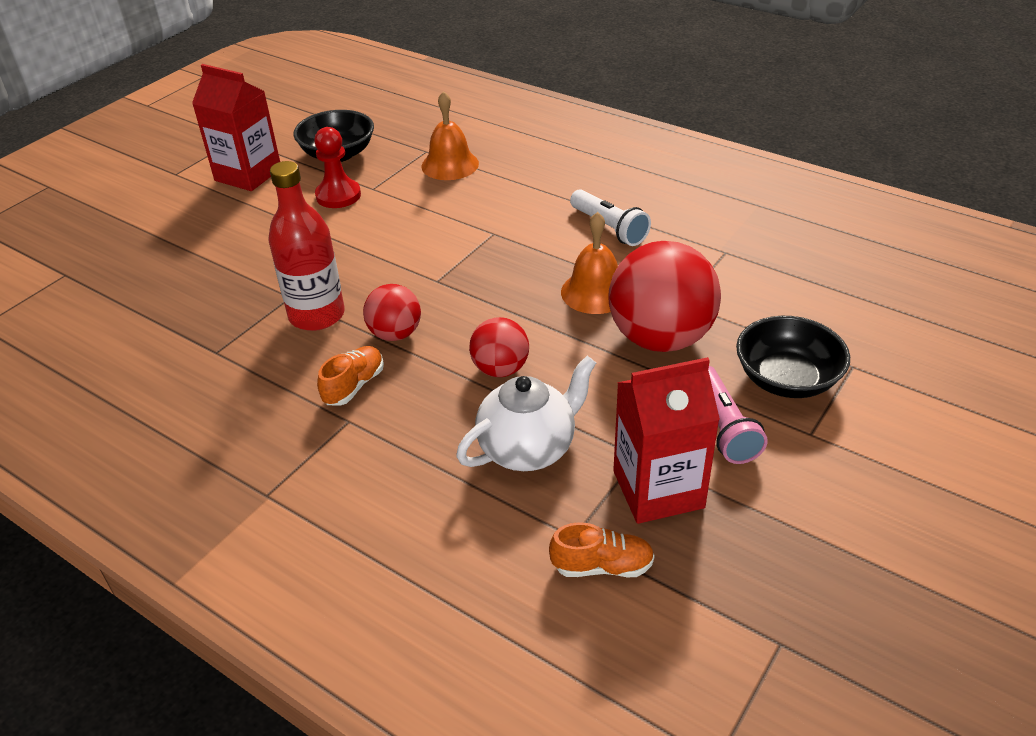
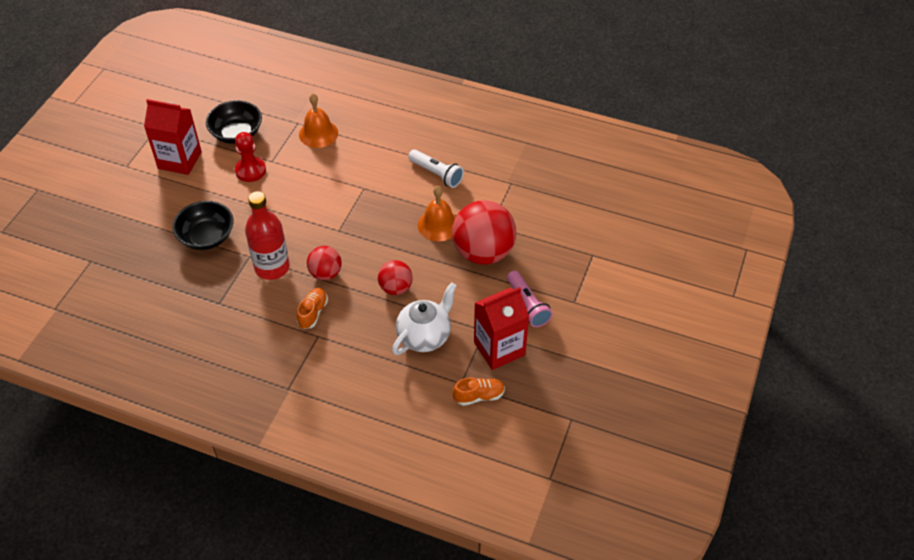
camera: 15 degrees left, 10 degrees up
(786, 379) = (557, 269): black bowl -> black bowl (206, 237)

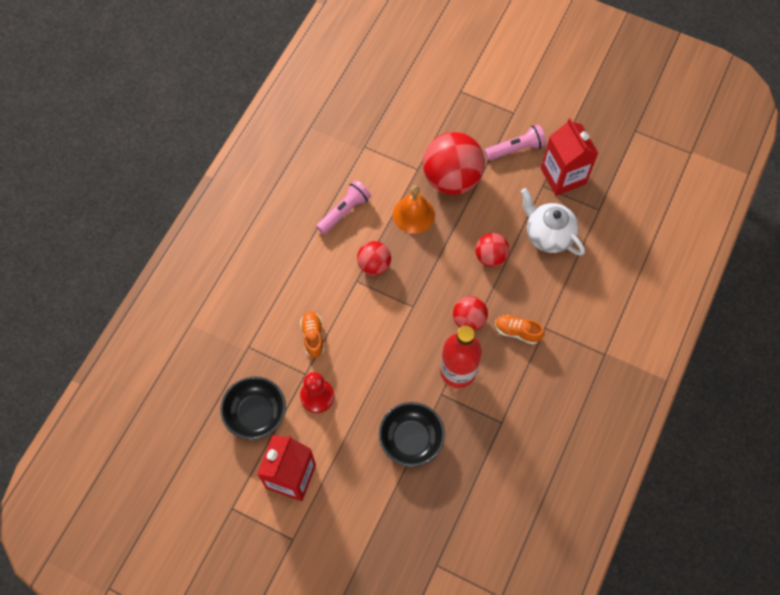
camera: 85 degrees left, 15 degrees up
(318, 133) = (268, 325): orange bell -> none
(381, 199) = (374, 265): none -> red ball
(436, 174) = (344, 211): white flashlight -> pink flashlight
(479, 396) = (613, 196): orange shoe -> orange shoe (313, 336)

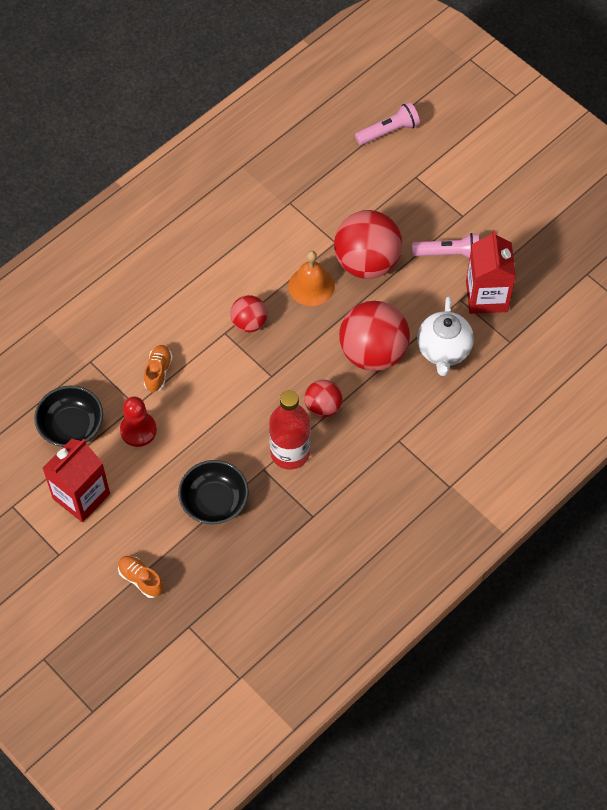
camera: 20 degrees right, 5 degrees down
(344, 211) = (241, 261): pink flashlight -> pink flashlight (388, 131)
(490, 257) = (373, 353): red ball -> red ball, size x1.87
(517, 332) = (368, 435): orange shoe -> orange shoe (141, 579)
(548, 235) = (443, 350): white teapot -> white teapot turned 150 degrees counterclockwise

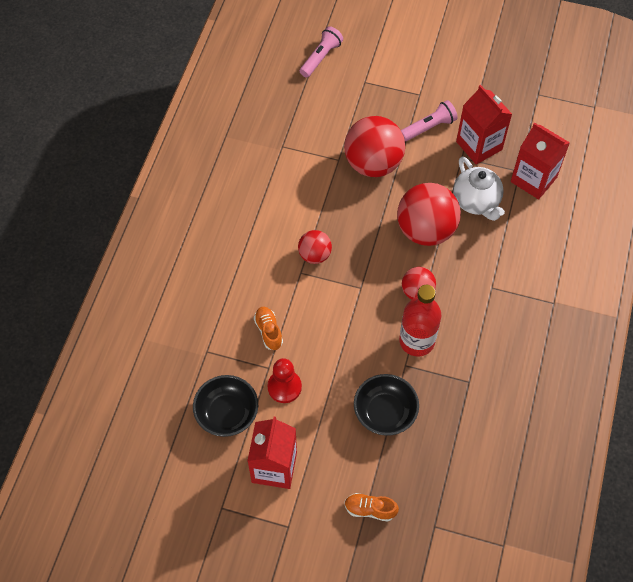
camera: 30 degrees left, 0 degrees up
(311, 286) = (343, 202): orange bell -> none
(518, 357) = (533, 179): none -> red carton

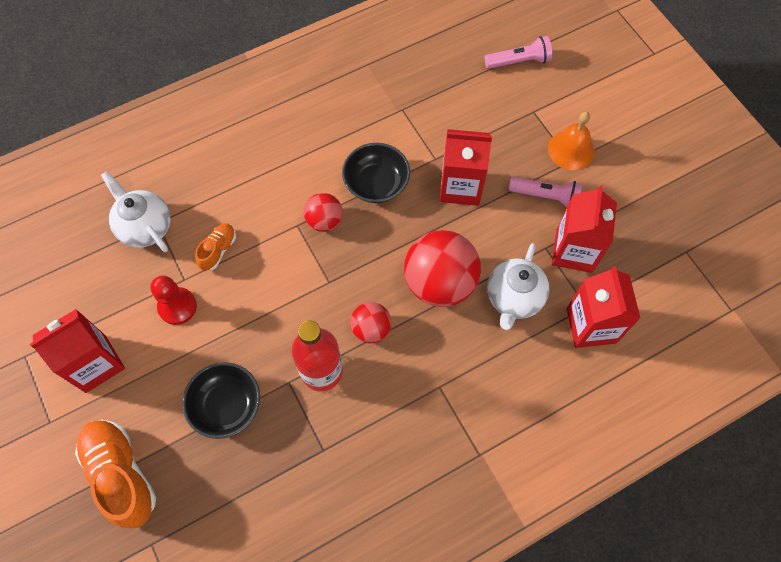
camera: 45 degrees right, 5 degrees up
(202, 361) = (145, 227): none -> white teapot
(227, 413) = (114, 286): black bowl -> black bowl (376, 183)
(370, 509) = (121, 474): orange shoe -> orange shoe, size x1.90
(373, 164) = (460, 186): red ball -> red carton
(412, 87) = (571, 150): none -> orange bell

